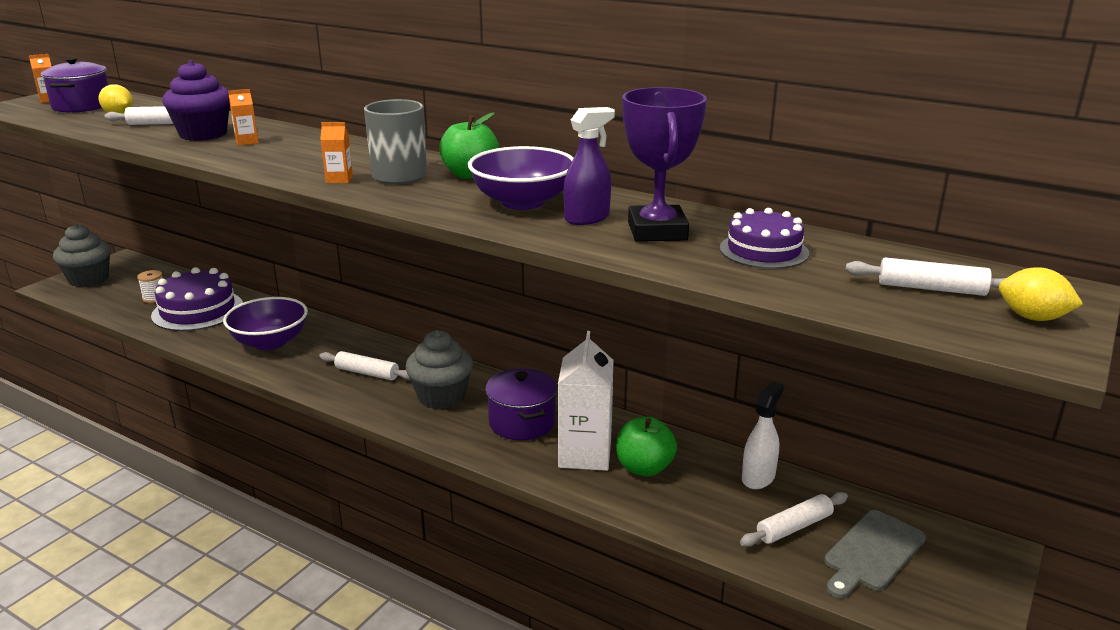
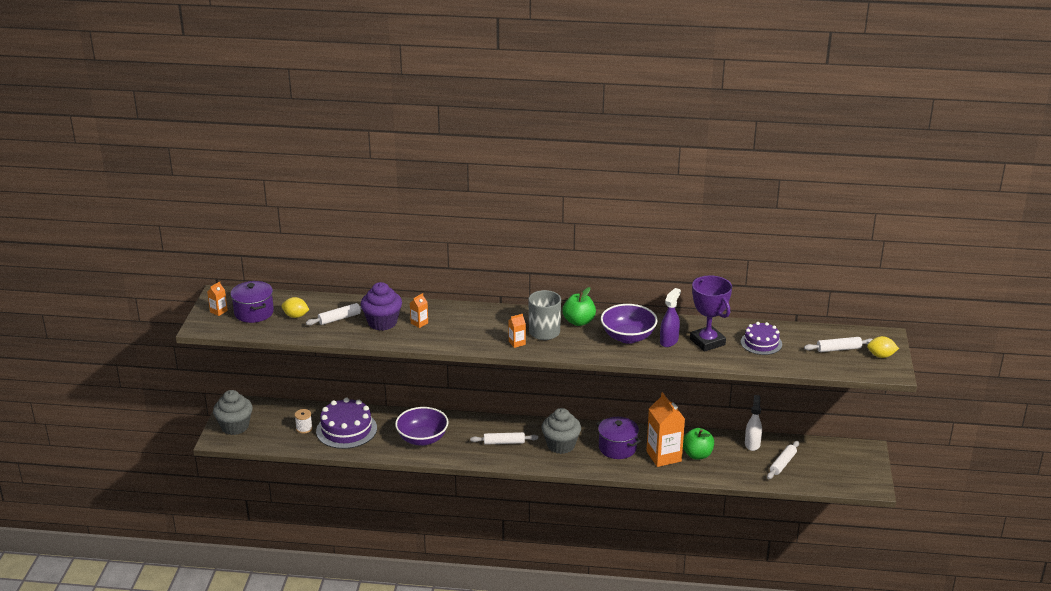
camera: 25 degrees left, 5 degrees up
(585, 454) = (663, 456): white carton -> orange carton
(872, 553) = (821, 465): grey cutting board -> none

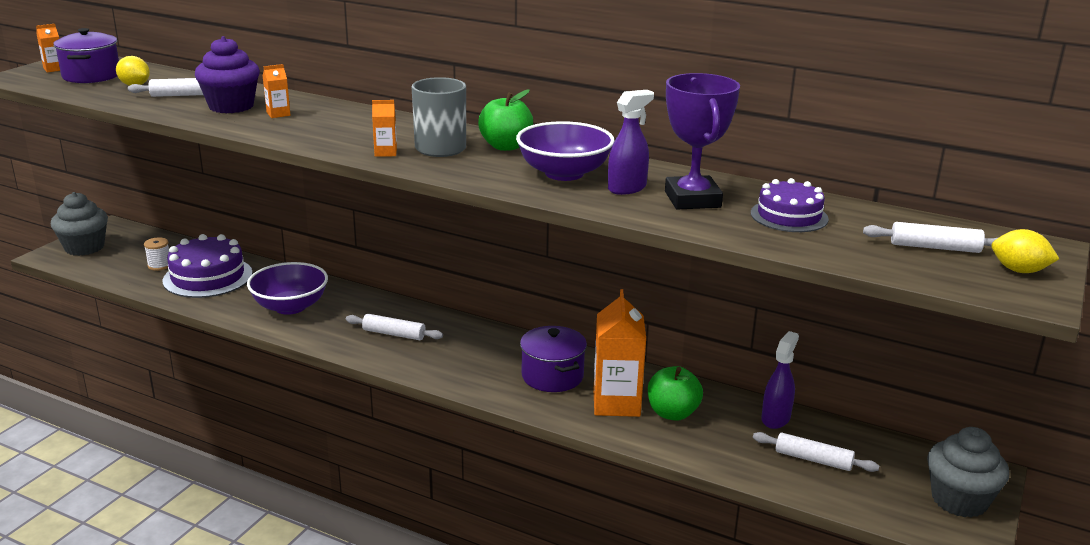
camera: 20 degrees right, 5 degrees down
(561, 445) = (471, 354): grey cupcake -> grey cupcake (959, 500)
(752, 444) = (776, 418): white spray bottle -> purple spray bottle
(782, 464) = (813, 459): white rolling pin -> white rolling pin turned 60 degrees clockwise

